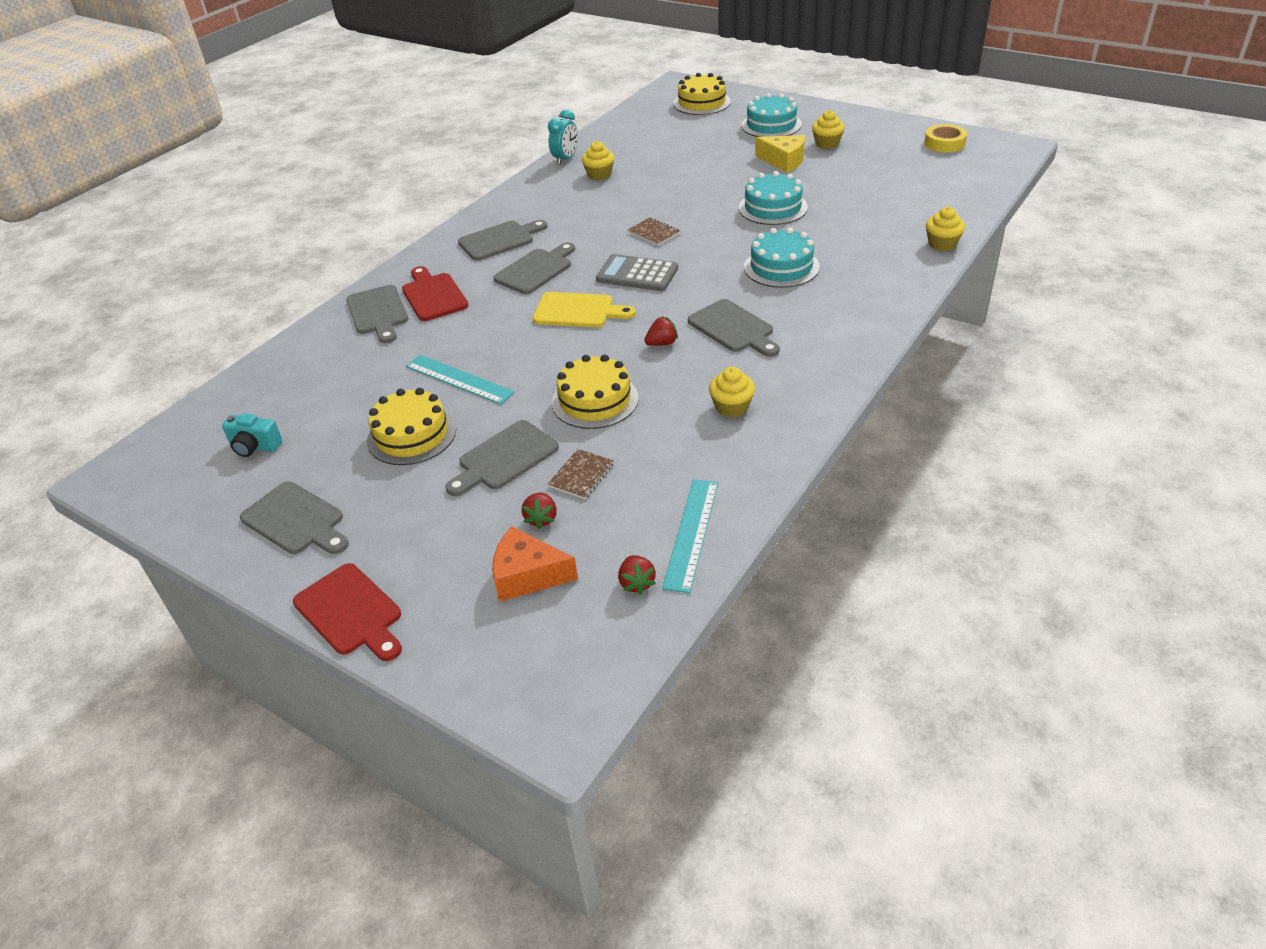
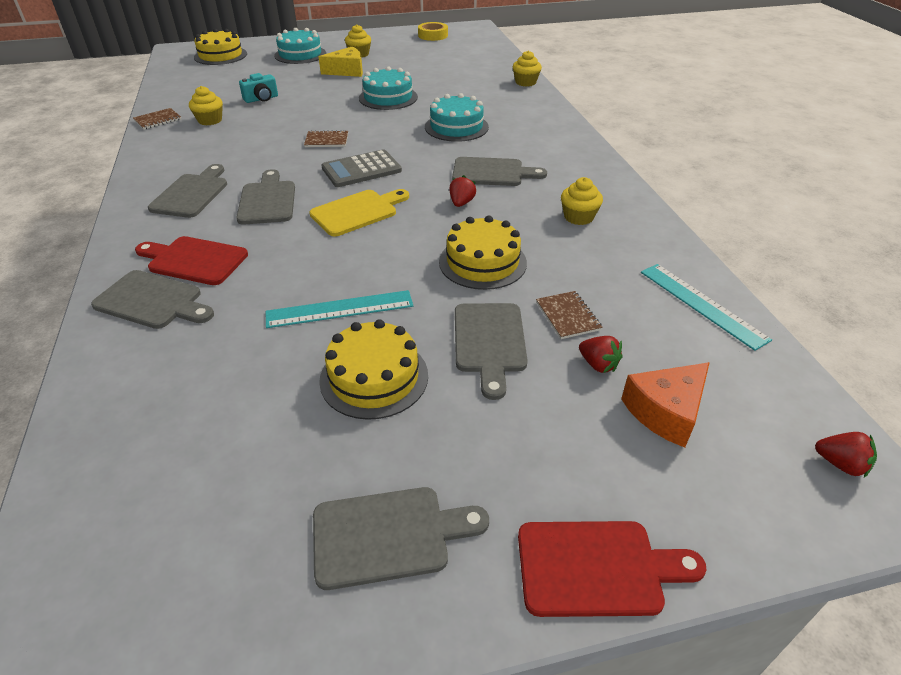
camera: 50 degrees left, 0 degrees up
(255, 447) = (206, 504): turquoise camera -> turquoise camera (261, 99)
(565, 159) = (157, 120): turquoise clock -> brown notebook
(636, 583) = (735, 359): red strawberry -> red strawberry (840, 464)

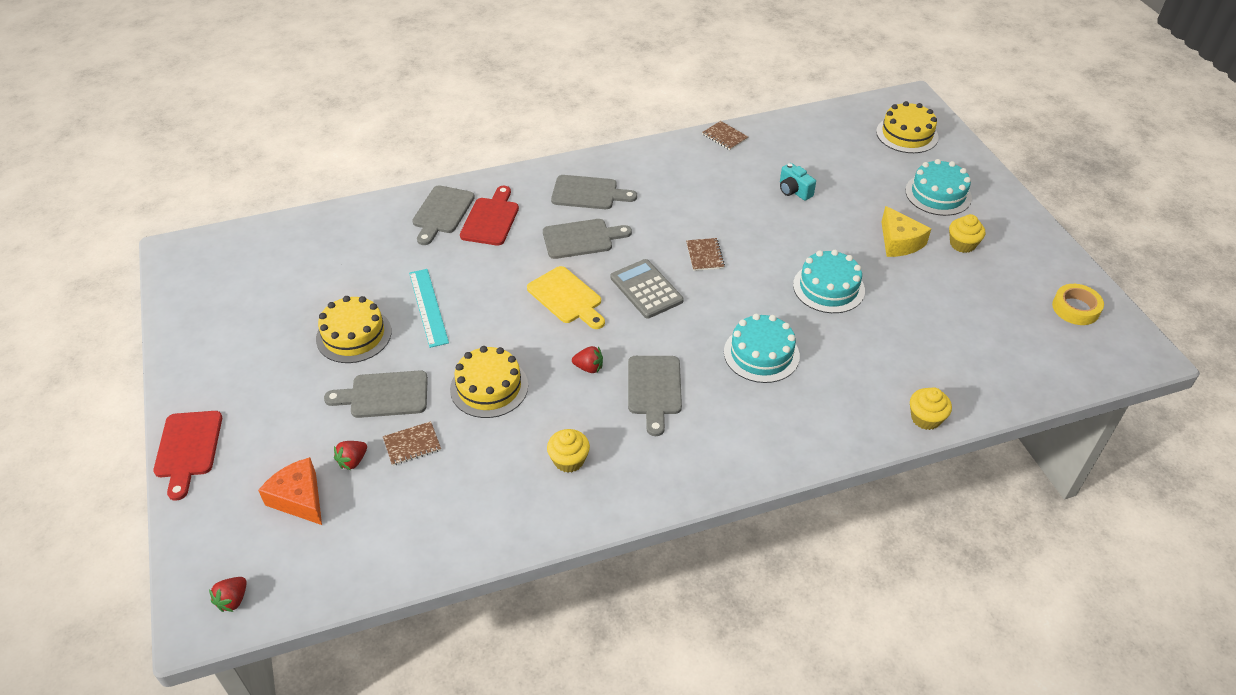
camera: 85 degrees right, 5 degrees up
(210, 120) = (732, 168): yellow cupcake -> none
(388, 535) = (229, 356): grey cutting board -> none
(702, 304) = (423, 545): turquoise ruler -> none

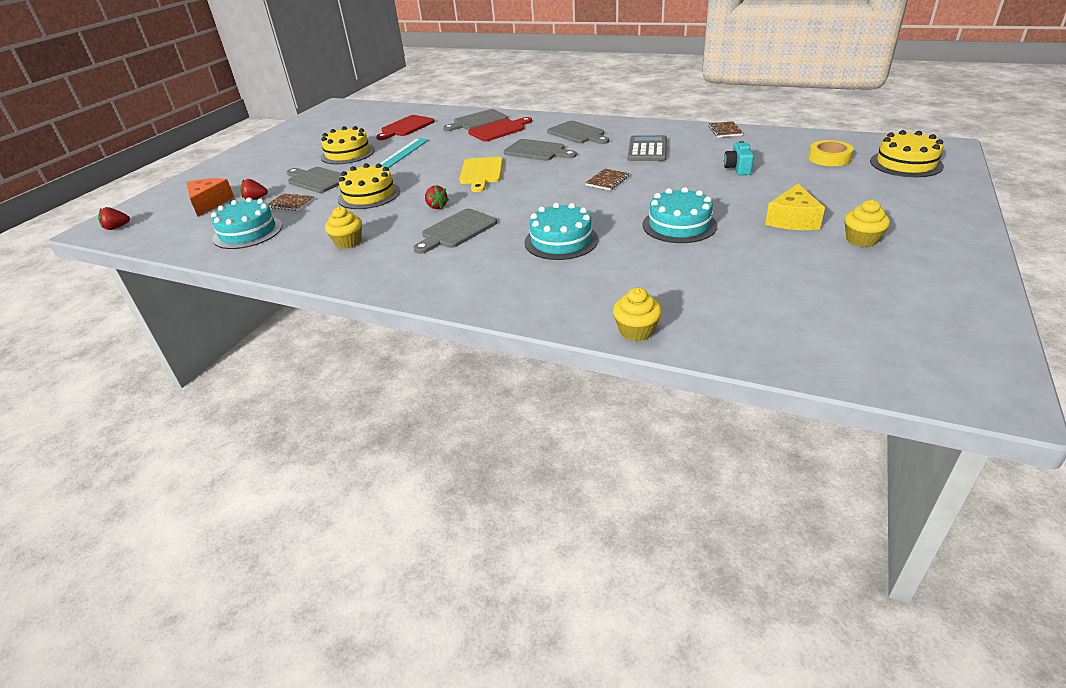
camera: 45 degrees right, 10 degrees down
(188, 448) = (209, 169): red cutting board -> red cutting board (406, 127)
(646, 289) = (537, 184): grey calculator -> grey calculator (647, 149)
(938, 194) = (883, 204): turquoise cake -> turquoise cake (248, 232)
(1075, 308) = (940, 324): yellow tape -> yellow tape (829, 158)

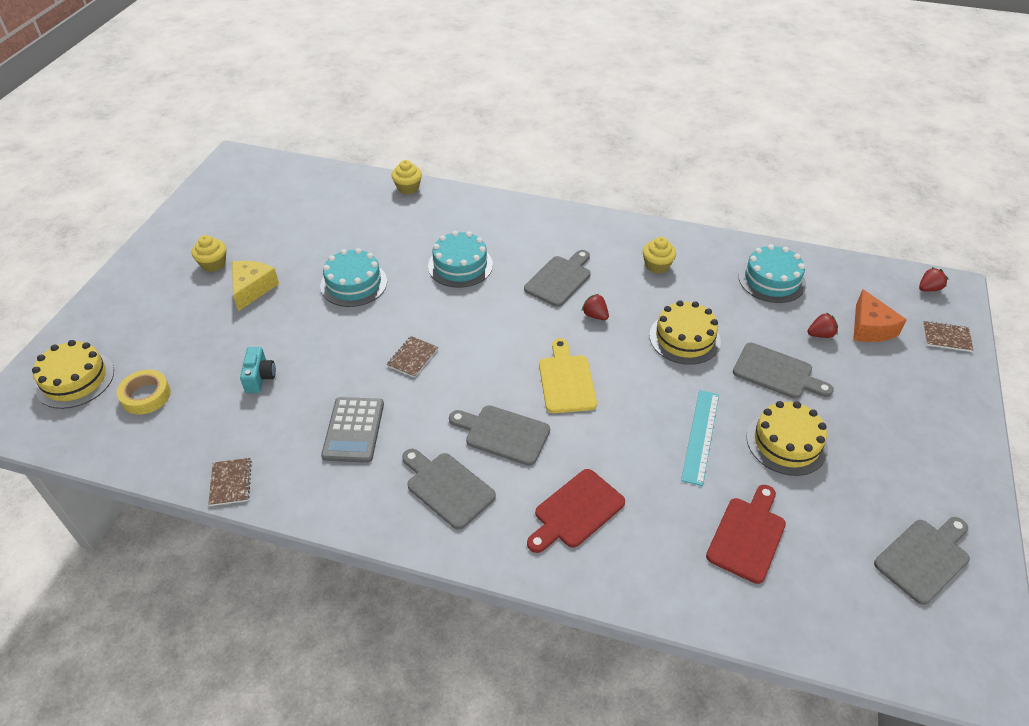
camera: 170 degrees right, 10 degrees up
(290, 203) = (768, 325): brown notebook -> brown notebook (946, 337)
(478, 121) = (625, 553): grey cutting board -> grey cutting board (924, 558)

